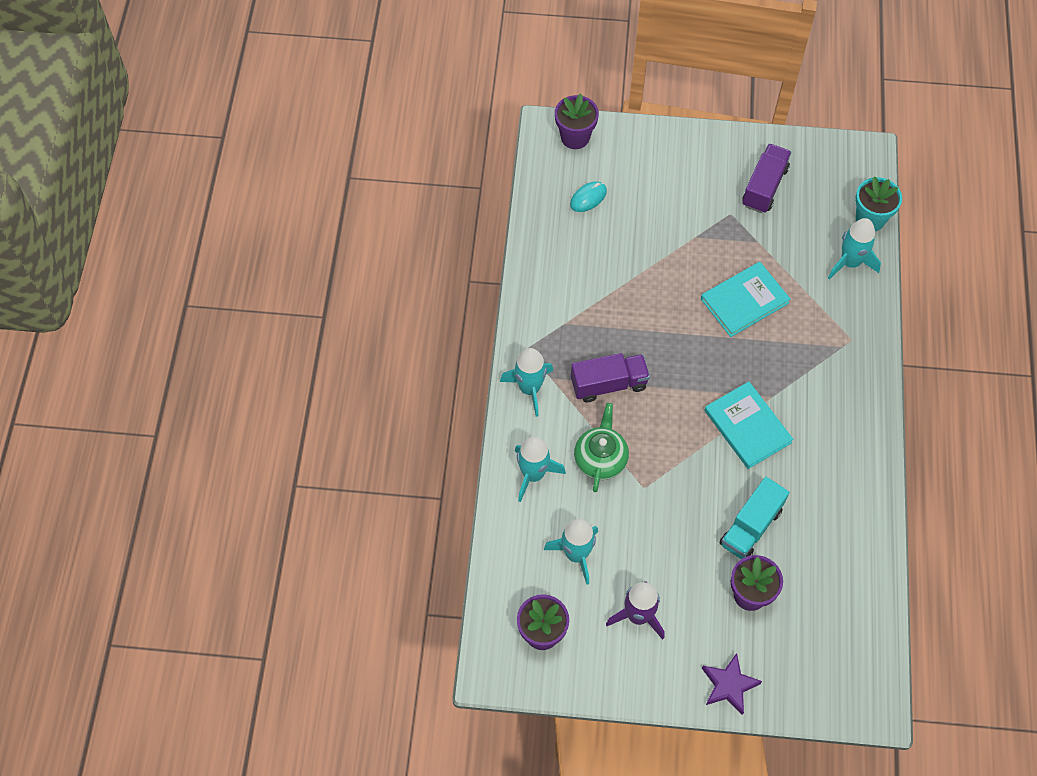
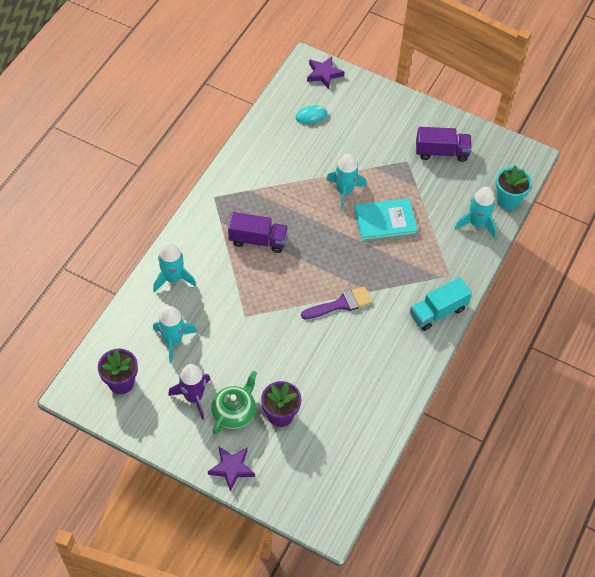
camera: 20 degrees right, 5 degrees down
(529, 388) = (201, 223): turquoise rocket -> turquoise rocket (344, 191)
(575, 137) = (324, 74): purple flower pot -> purple star
(600, 459) = (225, 286): green teapot -> green teapot (234, 412)
(747, 427) = (340, 304): turquoise book -> purple brush
(750, 527) = (306, 370): turquoise truck -> turquoise truck (437, 312)
(764, 187) = (441, 152): purple truck -> purple truck turned 45 degrees clockwise

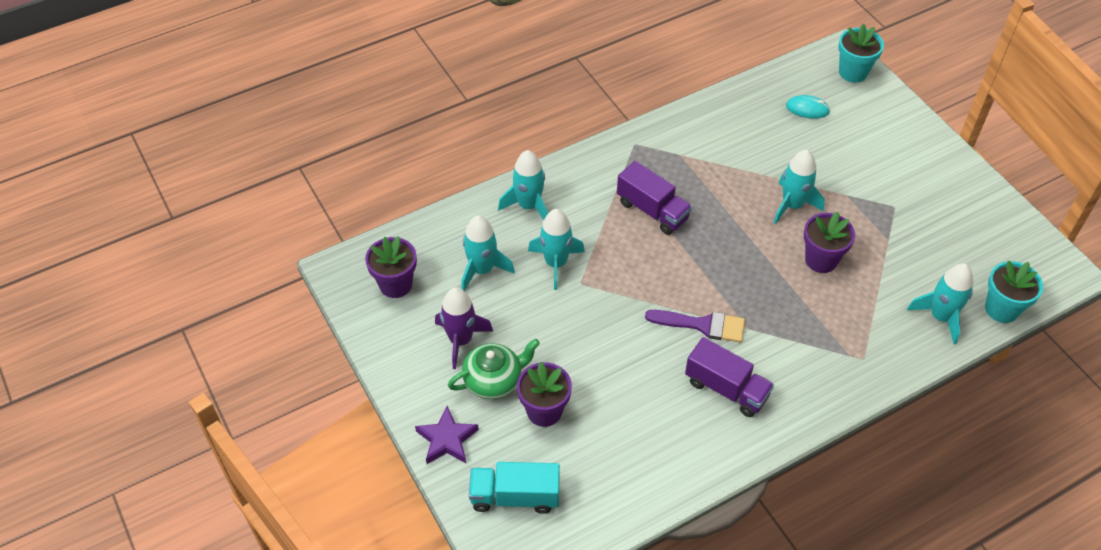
camera: 35 degrees right, 5 degrees down
(219, 310) = (556, 263): none -> turquoise rocket
(324, 74) = (853, 72): purple star -> turquoise flower pot
(385, 221) = (821, 260): turquoise book -> purple flower pot
(437, 312) = (819, 393): turquoise truck -> turquoise truck (515, 496)
(441, 152) = (947, 216): purple truck -> purple truck (726, 389)

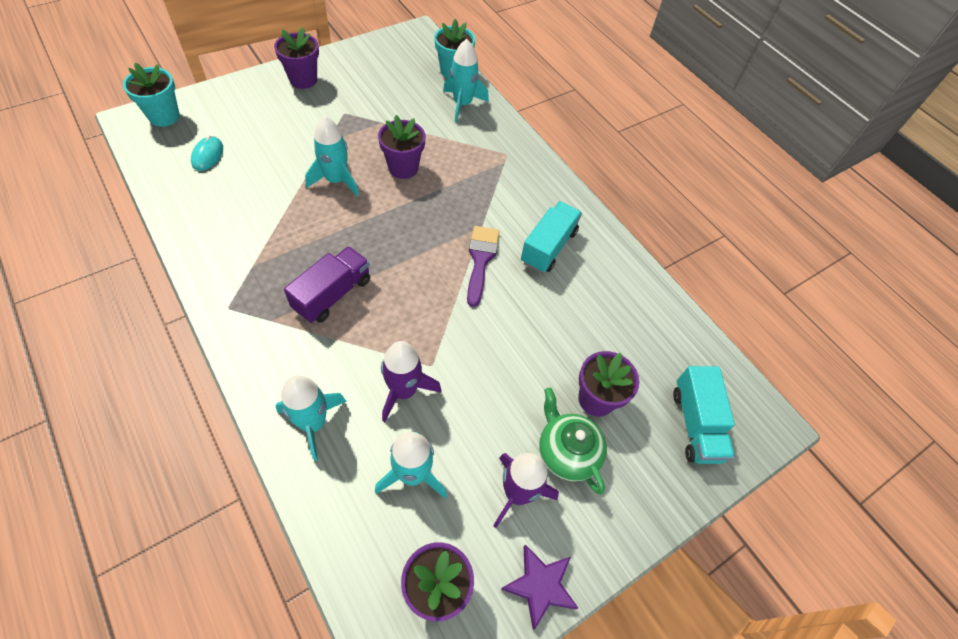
camera: 100 degrees left, 5 degrees up
(447, 439) = (648, 498): purple star -> purple star (540, 585)
(556, 263) = (404, 391): turquoise rocket -> purple rocket
(726, 389) = (548, 247): purple truck -> turquoise truck
(939, 168) = (303, 79): none -> purple flower pot

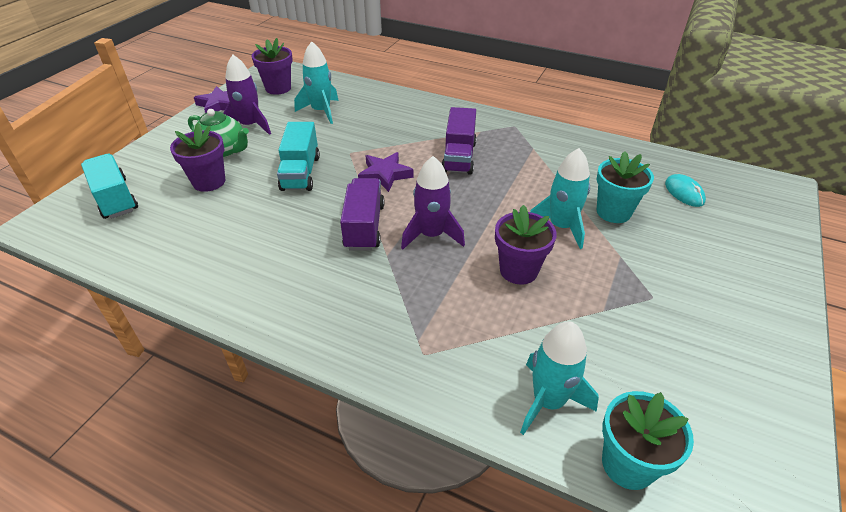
camera: 155 degrees right, 15 degrees down
(164, 116) = (772, 202): turquoise flower pot -> turquoise flower pot (613, 212)
(303, 79) = (754, 313): purple flower pot -> none
(313, 423) = (399, 107): turquoise rocket -> none
(404, 391) = (357, 136): purple rocket -> purple rocket (431, 235)
(421, 310) = (385, 175): none -> purple star
(481, 260) = (364, 227): purple brush -> purple truck
(548, 247) = (303, 268): turquoise truck -> turquoise truck (300, 173)

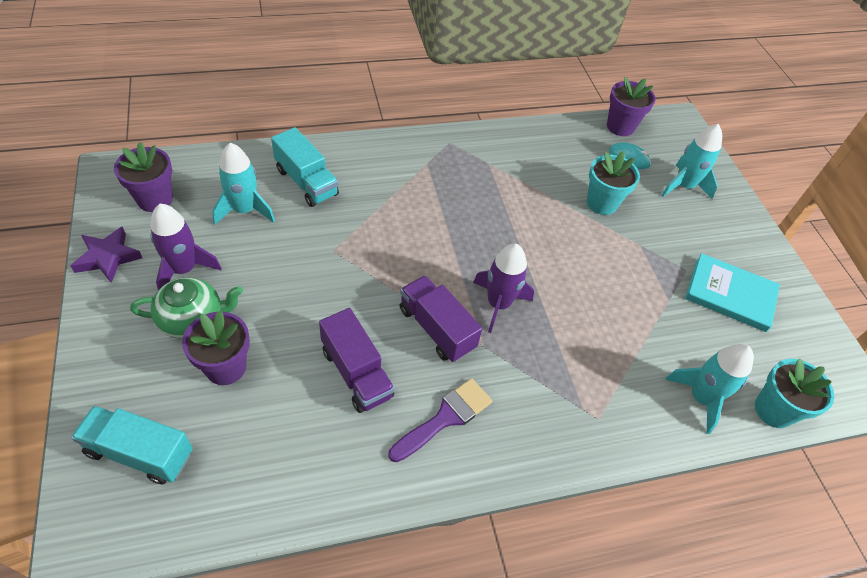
camera: 45 degrees left, 10 degrees up
(300, 173) = (312, 302): turquoise truck -> turquoise truck (306, 182)
(302, 281) = (445, 418): none -> purple brush
(385, 175) = (395, 260): purple star -> none
(459, 157) = (438, 204): purple truck -> purple truck (356, 373)
(518, 270) = (590, 299): purple flower pot -> purple flower pot (620, 126)
(561, 227) = (580, 239): turquoise rocket -> turquoise rocket (683, 186)
(686, 340) = (730, 294): none -> turquoise book

